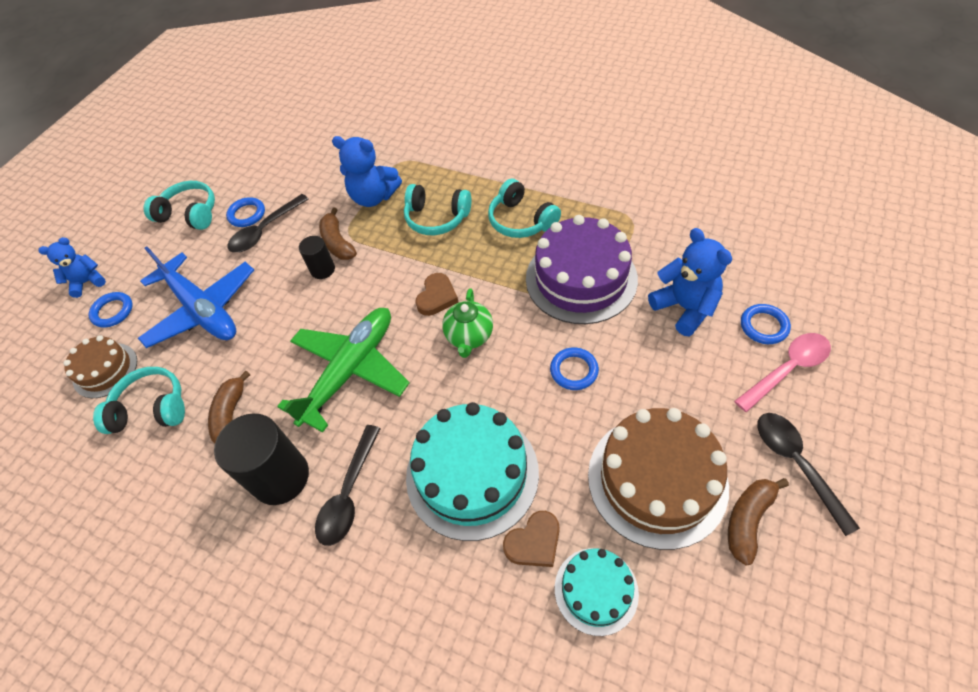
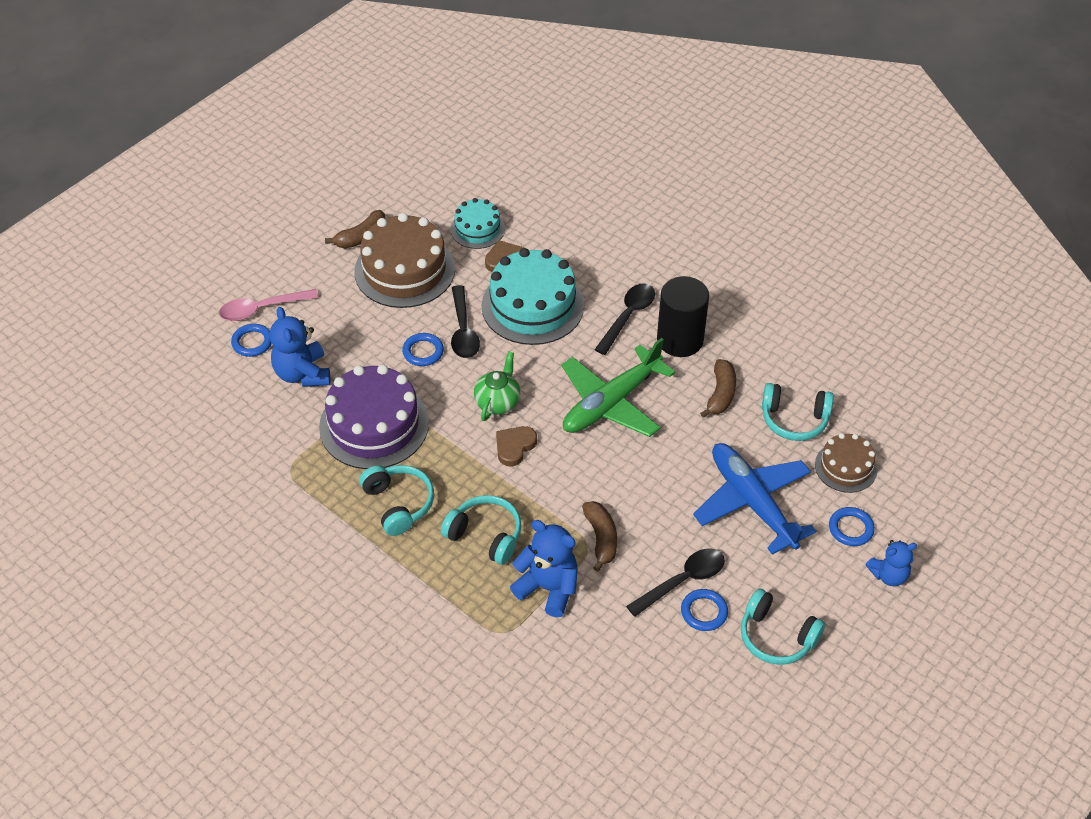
camera: 170 degrees left, 5 degrees down
(322, 269) = (622, 510): black cylinder -> none
(796, 465) = (306, 255): black spoon -> black spoon (463, 330)

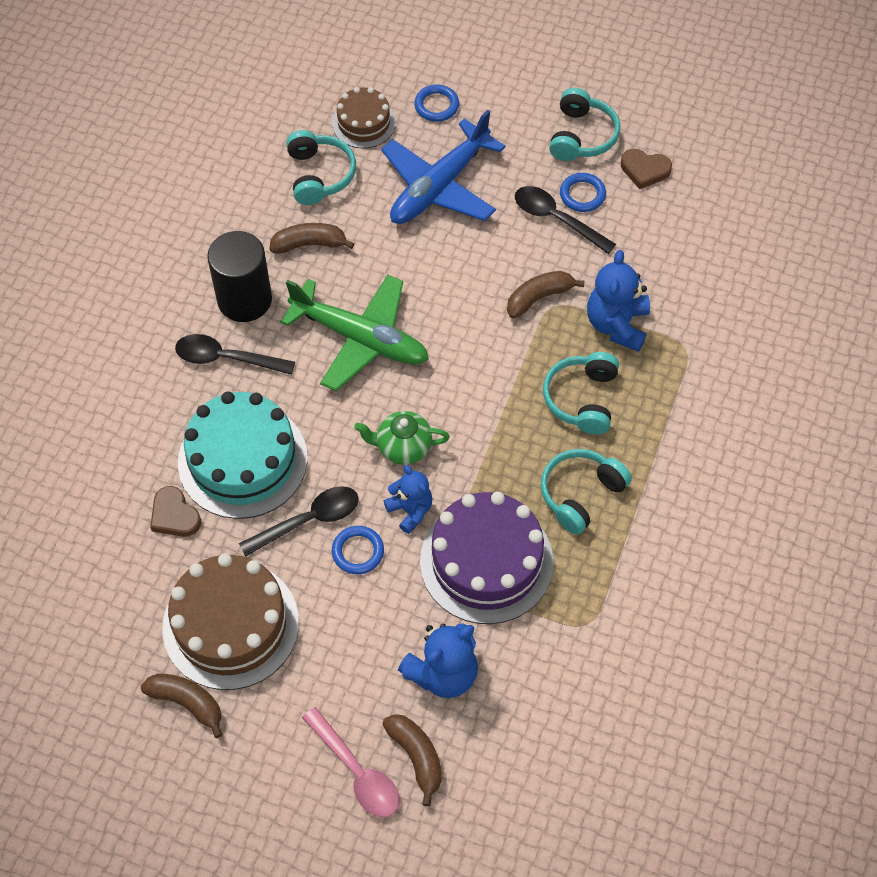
camera: 110 degrees left, 10 degrees up
(252, 342) = (416, 757): blue ring -> brown banana
(477, 229) = (129, 566): turquoise cake -> none
(514, 447) = (458, 410): brown heart -> brown heart (644, 170)
(888, 575) = (476, 69): blue teddy bear -> blue teddy bear (410, 510)

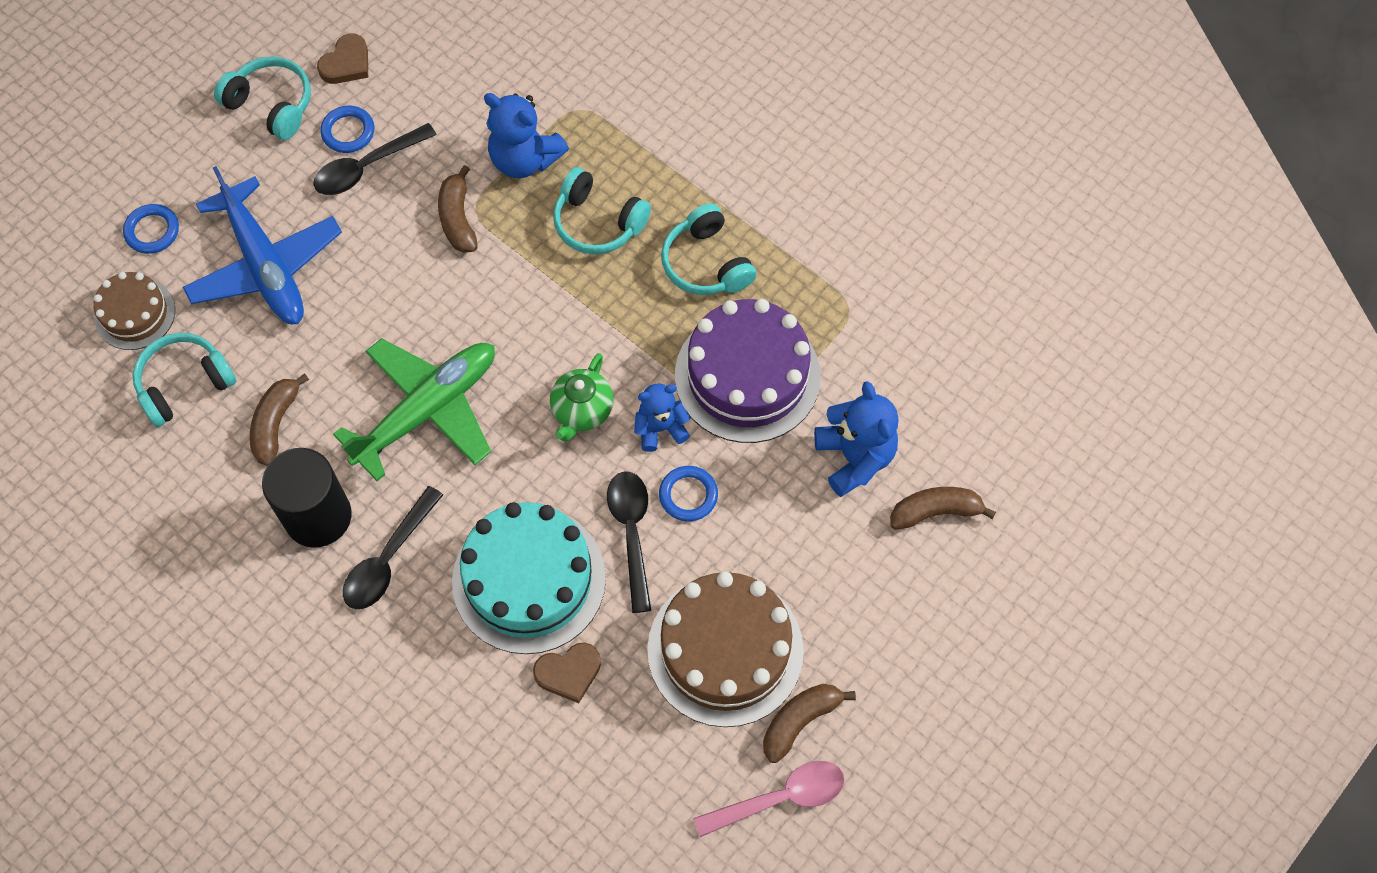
camera: 70 degrees left, 5 degrees up
(319, 175) = (184, 384): turquoise headphones -> turquoise headphones turned 45 degrees counterclockwise
(356, 771) = (932, 573): pink spoon -> pink spoon (779, 798)

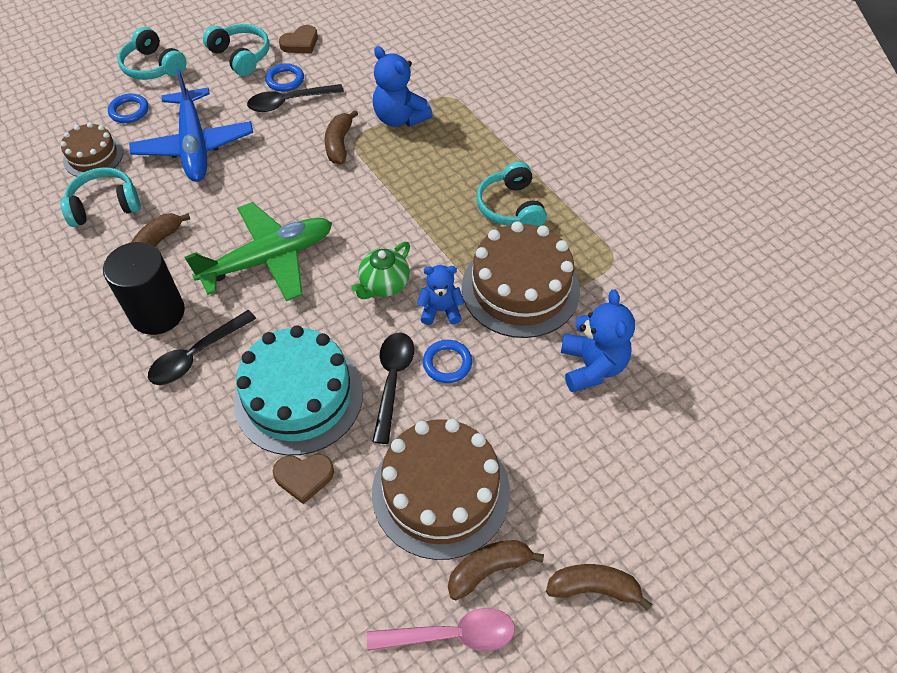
camera: 15 degrees right, 10 degrees down
(598, 222) = (438, 166): turquoise headphones -> turquoise headphones (153, 67)
(747, 376) = (520, 288): purple cake -> brown cake
(935, 512) = (651, 424): brown banana -> brown banana (593, 588)

